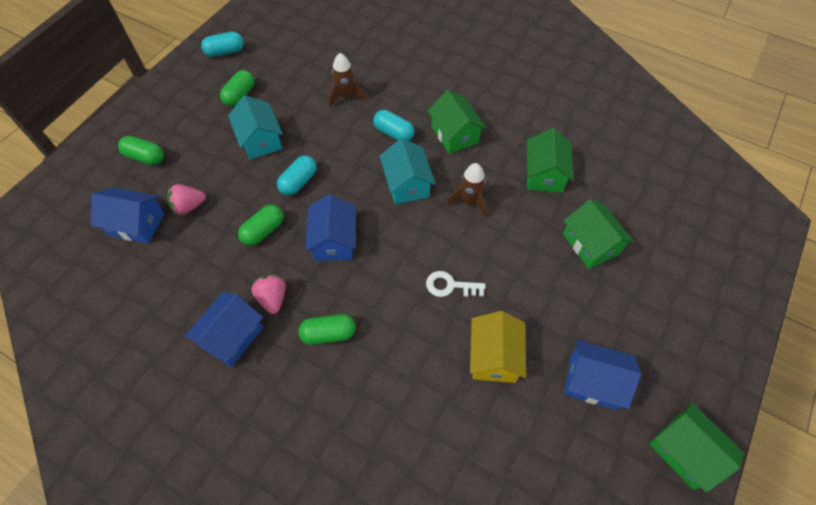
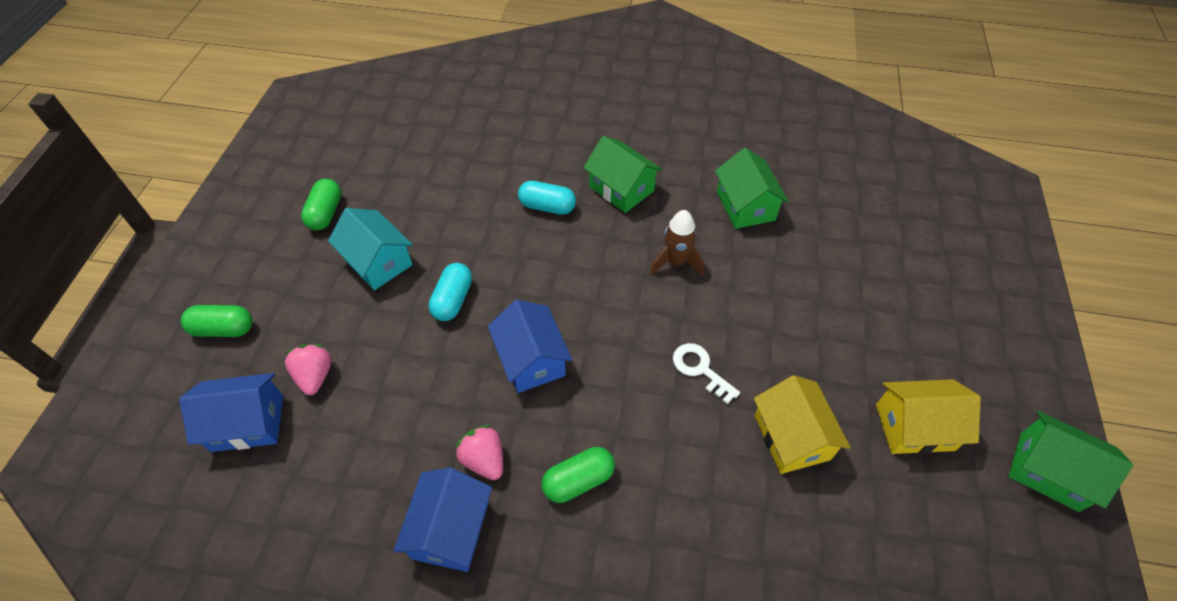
camera: 20 degrees left, 5 degrees down
(189, 206) = (315, 376): pink strawberry -> pink strawberry turned 120 degrees clockwise
(225, 52) = (281, 164): turquoise capsule -> none
(263, 231) = (433, 376): green capsule -> none
(345, 96) = (466, 178): brown rocket -> none
(407, 184) = (591, 263): turquoise house -> none
(450, 286) = (700, 369): white key -> white key turned 60 degrees clockwise
(590, 244) = (834, 269): green house -> none
(592, 382) = (914, 427): blue house -> yellow house

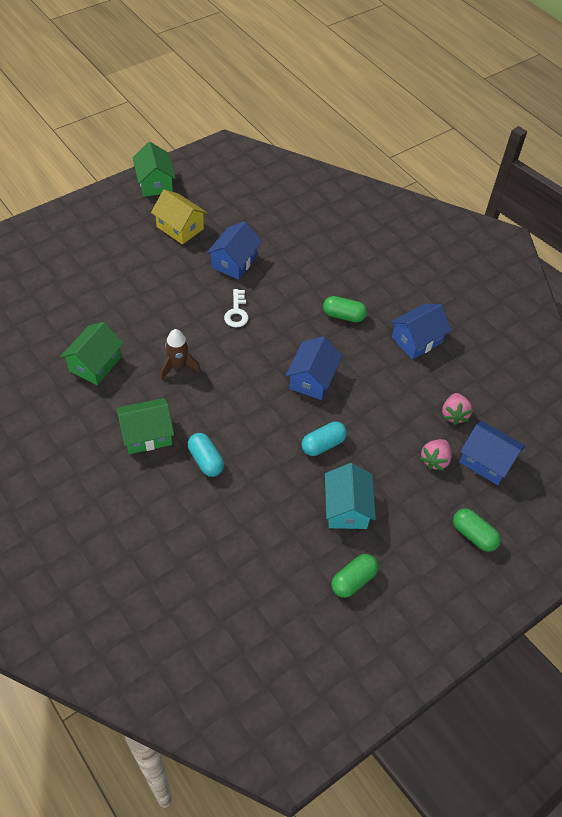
camera: 140 degrees left, 0 degrees up
(484, 460) = (378, 354): pink strawberry -> pink strawberry (454, 414)
(621, 189) = (147, 434): green house -> green house turned 75 degrees clockwise
(791, 437) = (234, 262): yellow house -> blue house

